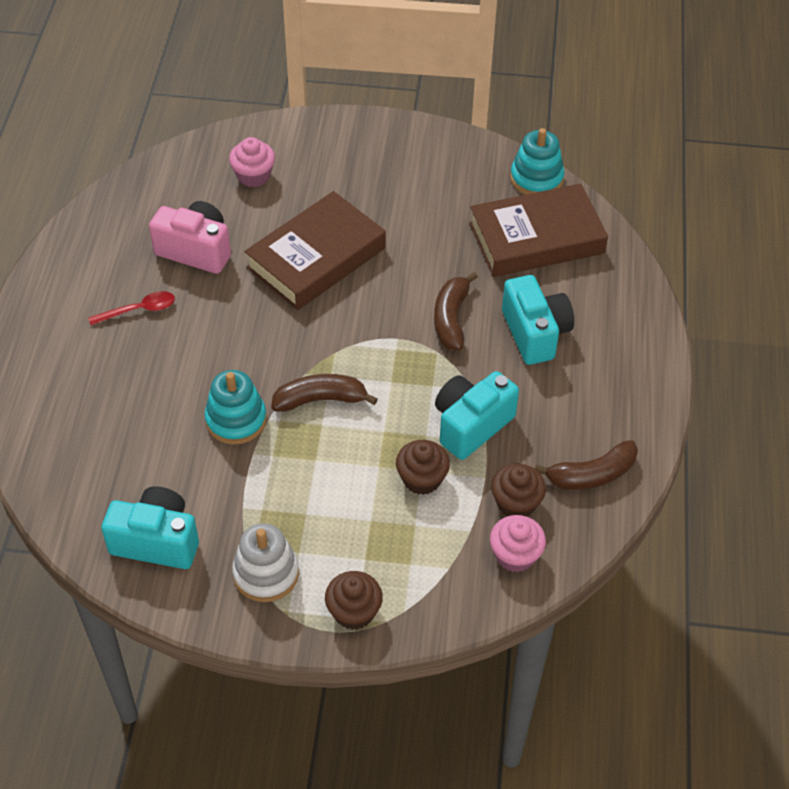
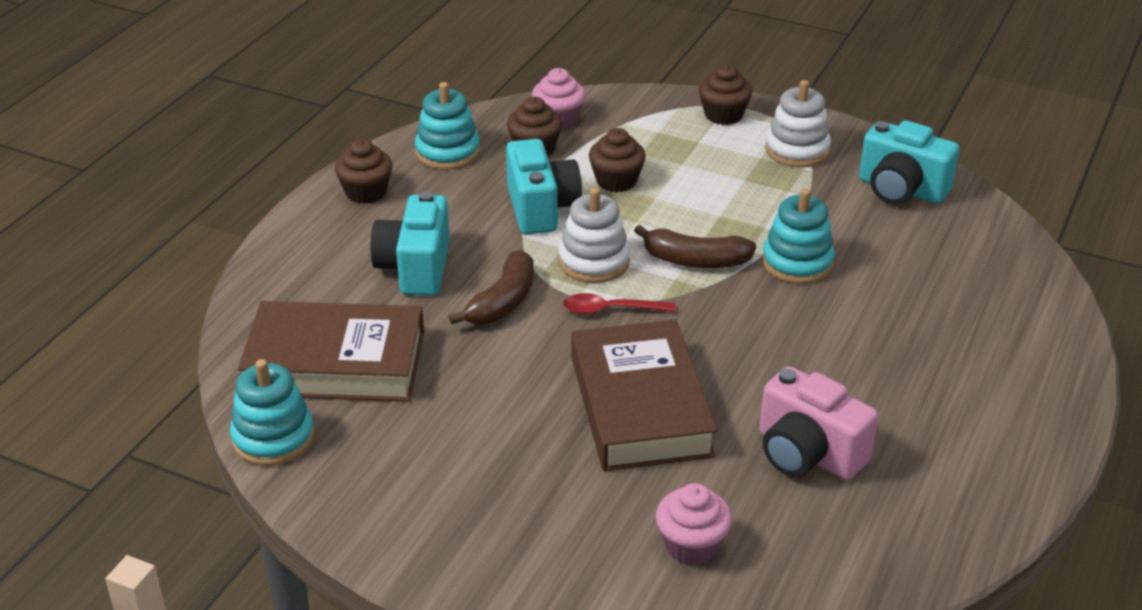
camera: 160 degrees left, 15 degrees down
(139, 310) = (900, 396): red spoon -> red spoon (610, 310)
(316, 258) = (640, 406): brown book -> brown book turned 75 degrees counterclockwise
(401, 376) = (594, 262): none -> white stacking toy
(471, 425) = (541, 208): turquoise camera -> turquoise camera turned 75 degrees counterclockwise
(591, 475) = (447, 152): brown banana -> turquoise stacking toy
(628, 404) = (366, 192): none -> brown cupcake

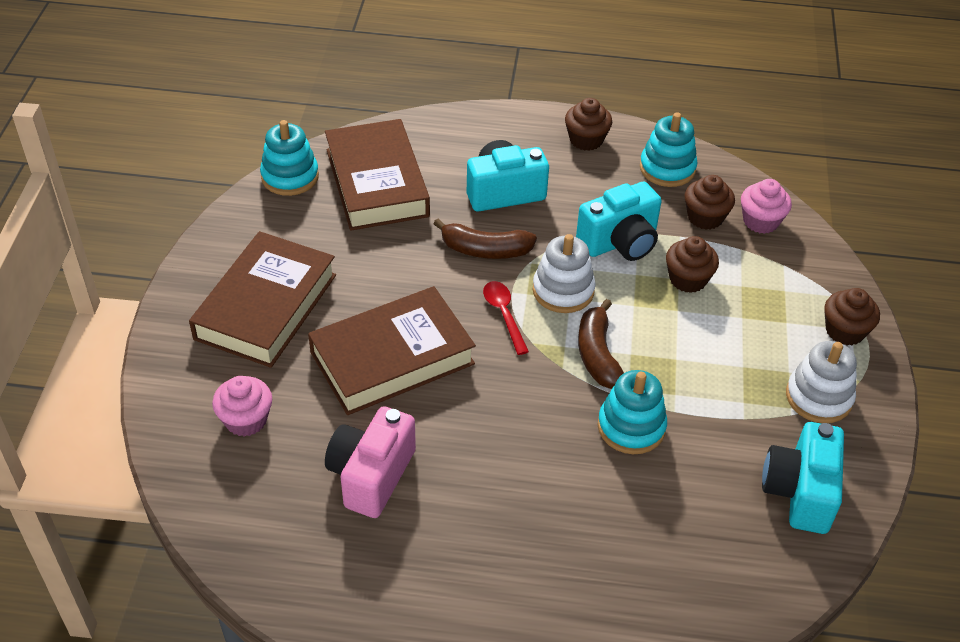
camera: 70 degrees right, 10 degrees up
(507, 498) = (266, 307): none -> brown book

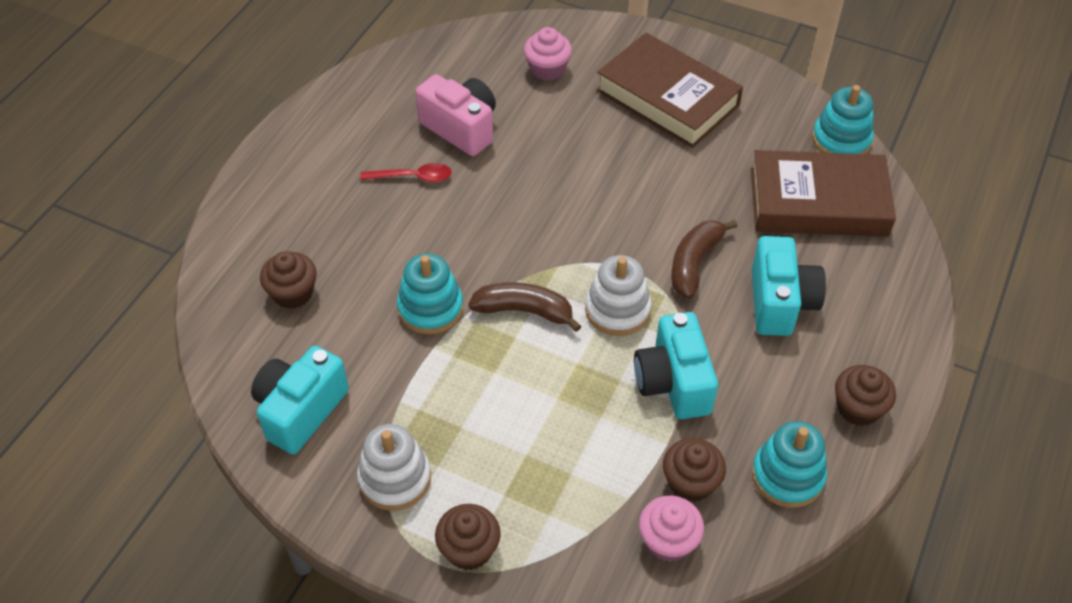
camera: 110 degrees right, 5 degrees up
(392, 358) = (577, 165): brown book -> none
(504, 315) = (601, 254): red spoon -> red spoon (413, 177)
(688, 279) = (598, 425): brown cupcake -> brown cupcake (293, 293)
(799, 492) = (300, 410): turquoise camera -> turquoise camera turned 90 degrees counterclockwise

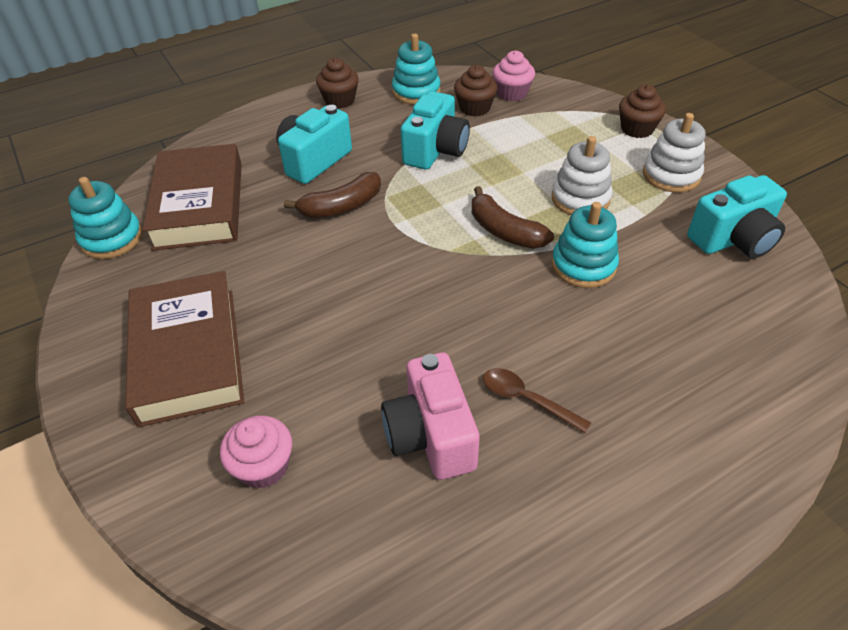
camera: 145 degrees left, 5 degrees down
(293, 293) = (714, 334): brown cupcake -> none
(413, 177) = (526, 399): red spoon -> brown spoon
(617, 310) = (431, 202): white stacking toy -> white stacking toy (580, 199)
(818, 202) = (199, 205): brown book -> brown book turned 45 degrees clockwise

